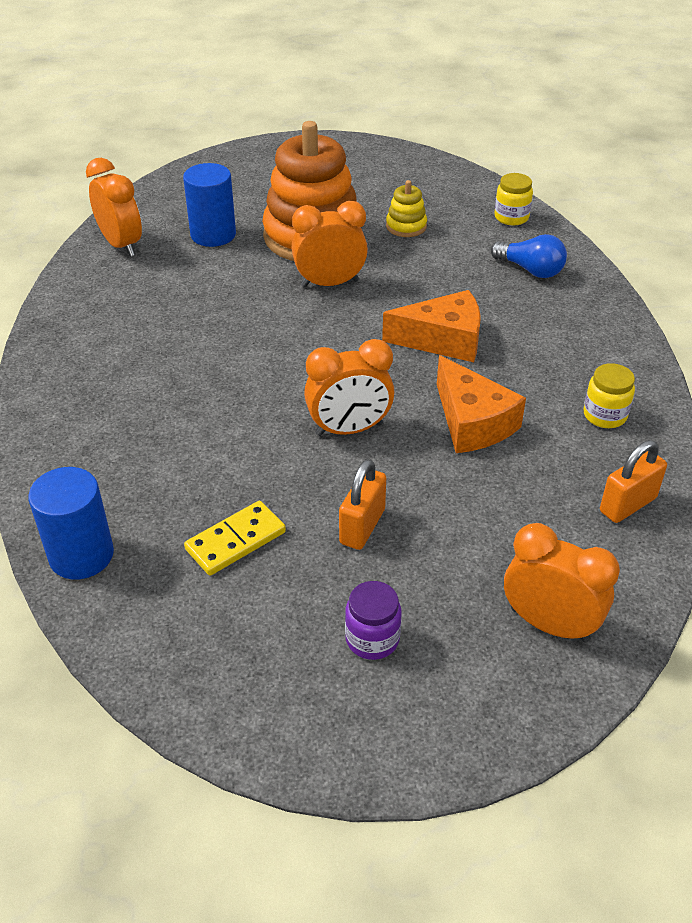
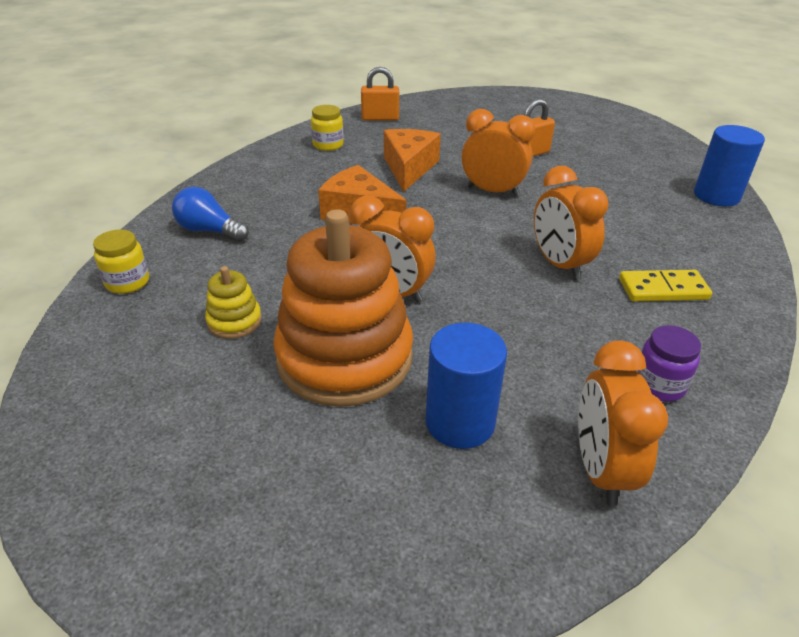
camera: 145 degrees left, 5 degrees down
(235, 541) = (611, 171): yellow domino -> yellow domino (663, 289)
(372, 639) = (561, 125): purple jar -> purple jar (658, 385)
(530, 270) = (209, 231): blue light bulb -> blue light bulb turned 45 degrees counterclockwise
(549, 624) = (474, 105): orange clock -> orange clock (559, 264)

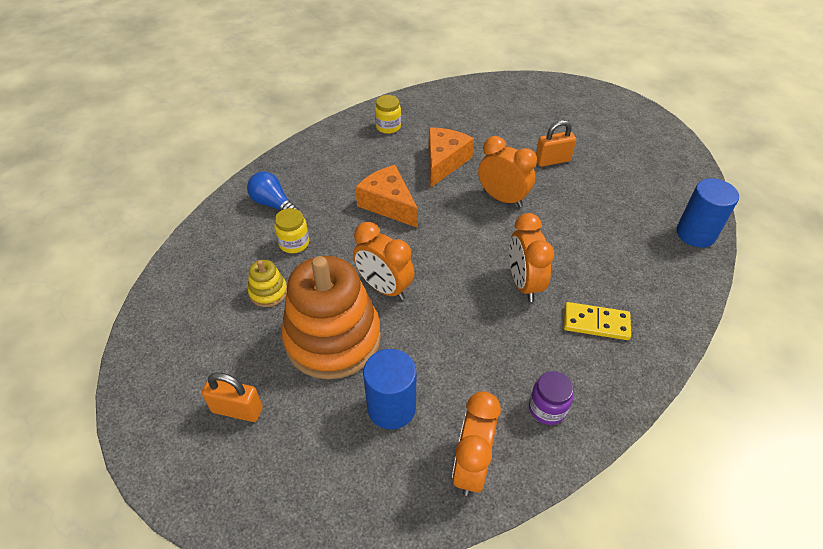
camera: 15 degrees right, 10 degrees up
(127, 282) = (206, 244): yellow jar -> yellow jar (294, 243)
(380, 118) = (441, 101): orange padlock -> orange padlock (237, 410)

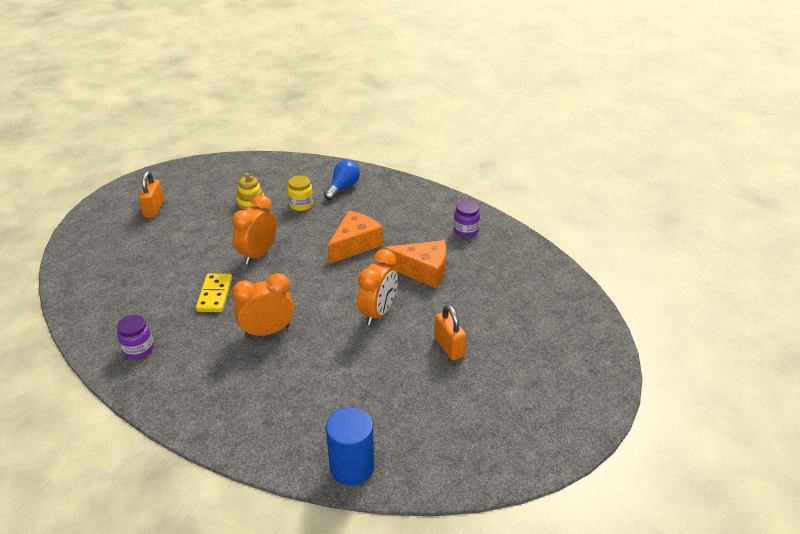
camera: 80 degrees right, 10 degrees down
(333, 338) = (209, 237): orange stacking toy -> none
(388, 127) = (466, 230): yellow jar -> purple jar
(391, 407) = (148, 271): blue cylinder -> none
(471, 466) = (98, 312): orange clock -> none
(596, 323) = (223, 379): yellow domino -> yellow domino (214, 295)

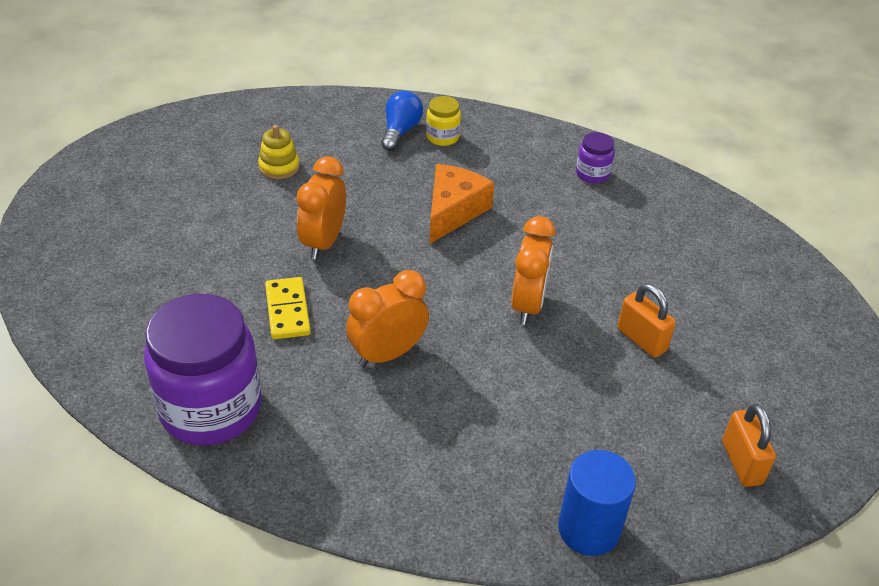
camera: 15 degrees left, 5 degrees up
(138, 349) = (211, 408): purple jar -> purple jar, size x2.26
(154, 209) = (138, 193): orange padlock -> orange padlock (742, 463)
(301, 205) = (352, 162): yellow jar -> yellow jar (442, 137)
(422, 270) = (561, 237): orange cheese -> none

